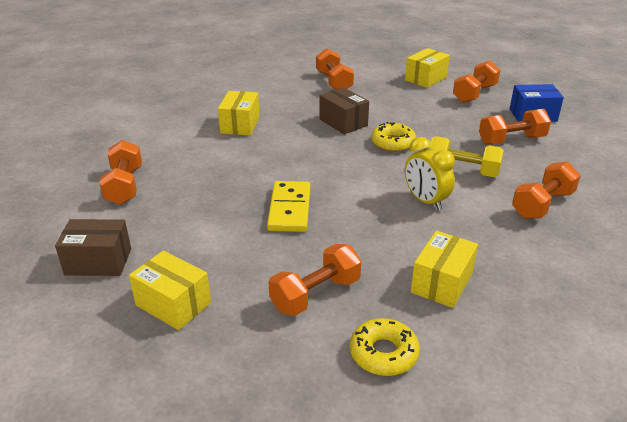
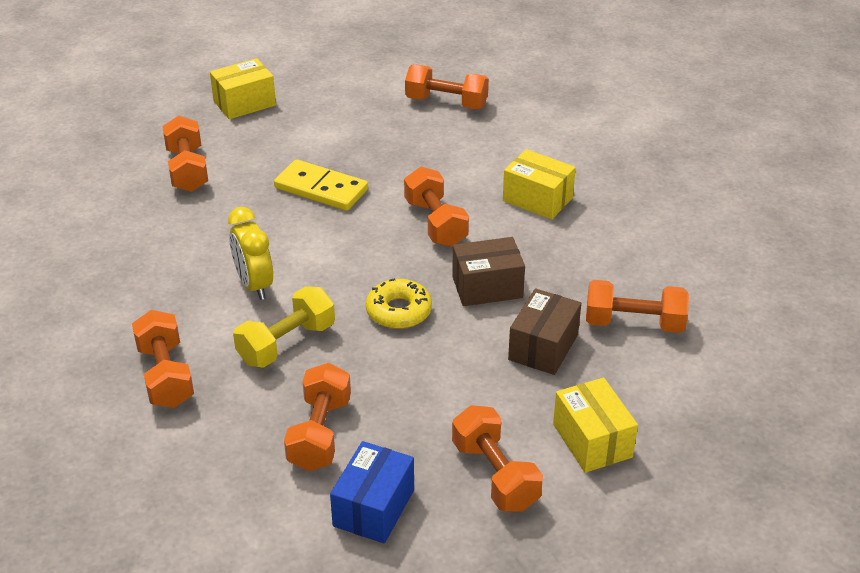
camera: 115 degrees right, 5 degrees up
(98, 261) = (331, 78): brown box -> brown box (543, 347)
(294, 152) = (435, 223): none -> orange dumbbell
(383, 353) = (94, 182): yellow donut -> none
(425, 201) = (254, 285): yellow clock -> yellow clock turned 105 degrees counterclockwise
(442, 283) = (130, 242): yellow box -> none

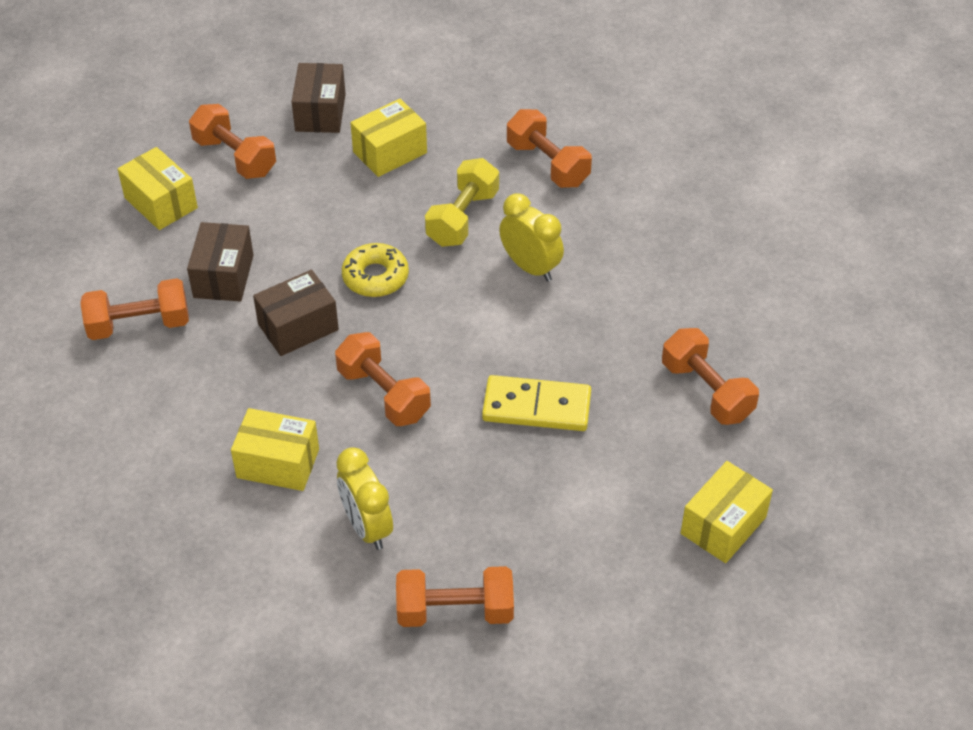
camera: 160 degrees right, 10 degrees up
(319, 433) = (390, 152): orange dumbbell -> yellow box
(374, 508) = (320, 112): blue box -> brown box
(485, 152) = (367, 527): none -> yellow clock

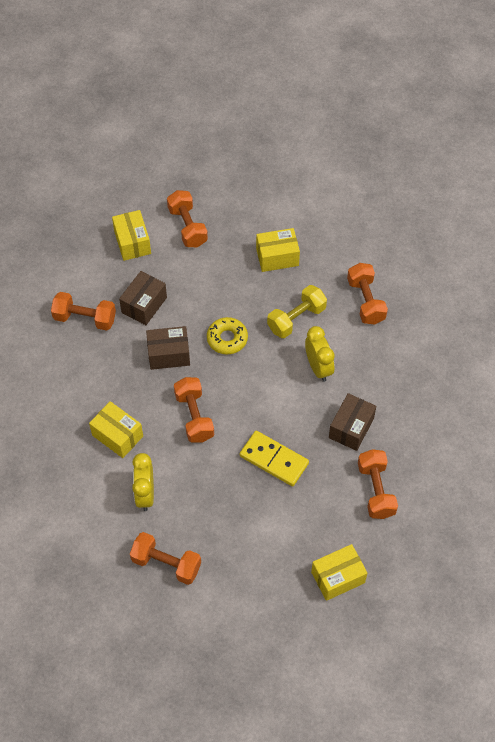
camera: 25 degrees right, 10 degrees up
(320, 112) = (251, 214): brown box -> brown box (351, 428)

